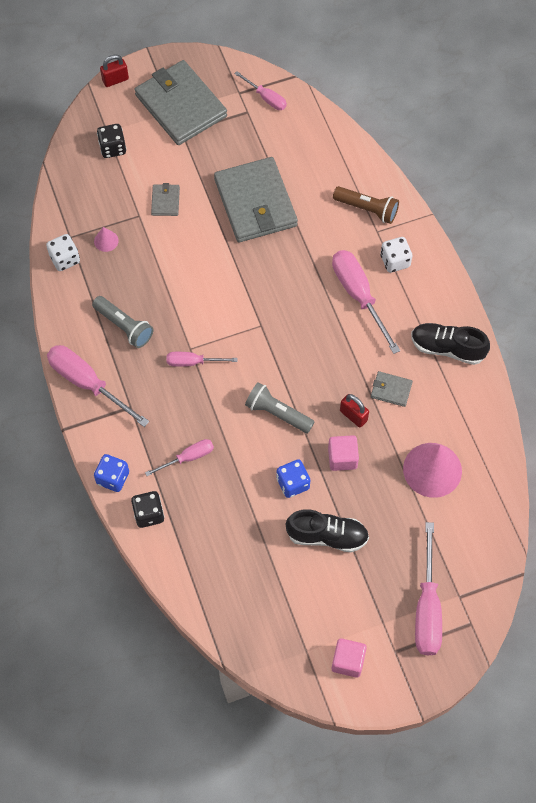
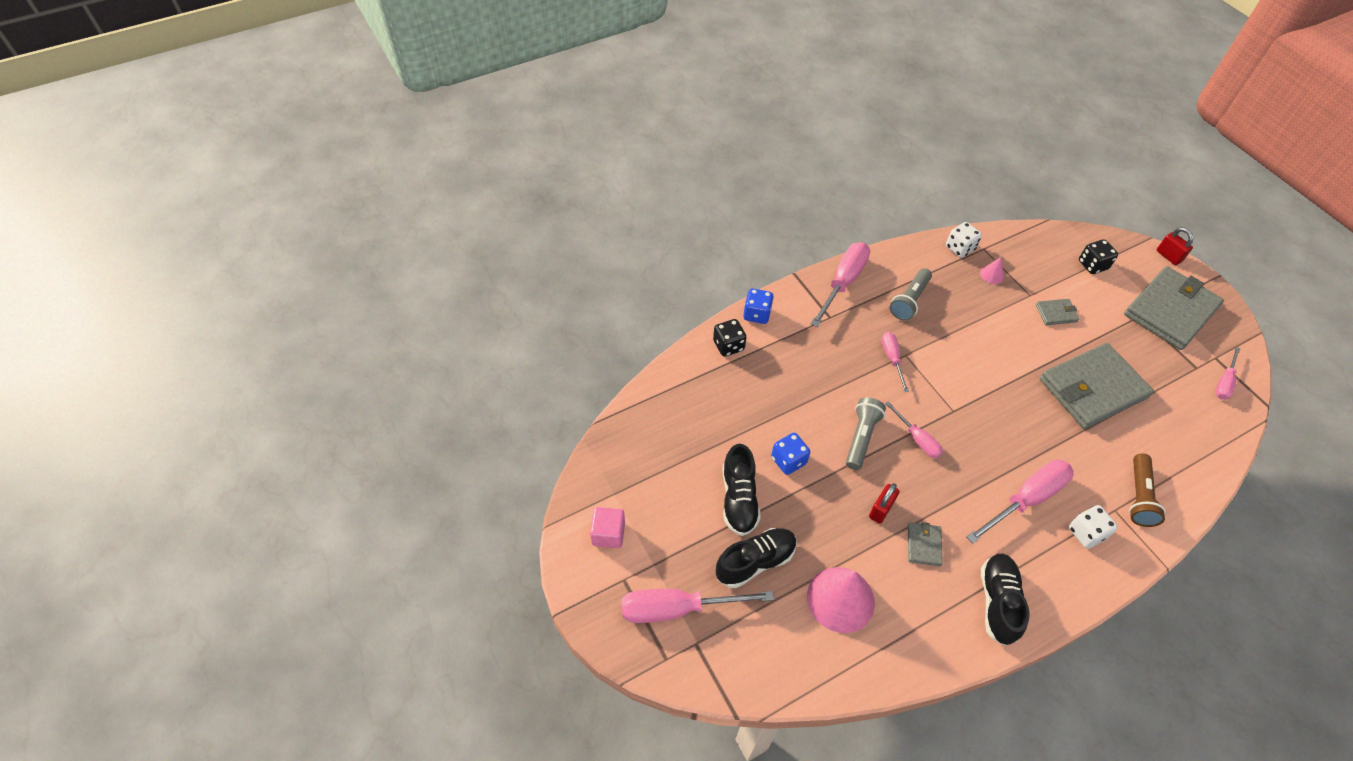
camera: 80 degrees right, 10 degrees down
(188, 457) = (792, 368): pink screwdriver -> pink screwdriver (917, 439)
(342, 458) = (829, 504): pink cube -> none
(390, 533) = (755, 562): none -> black shoe

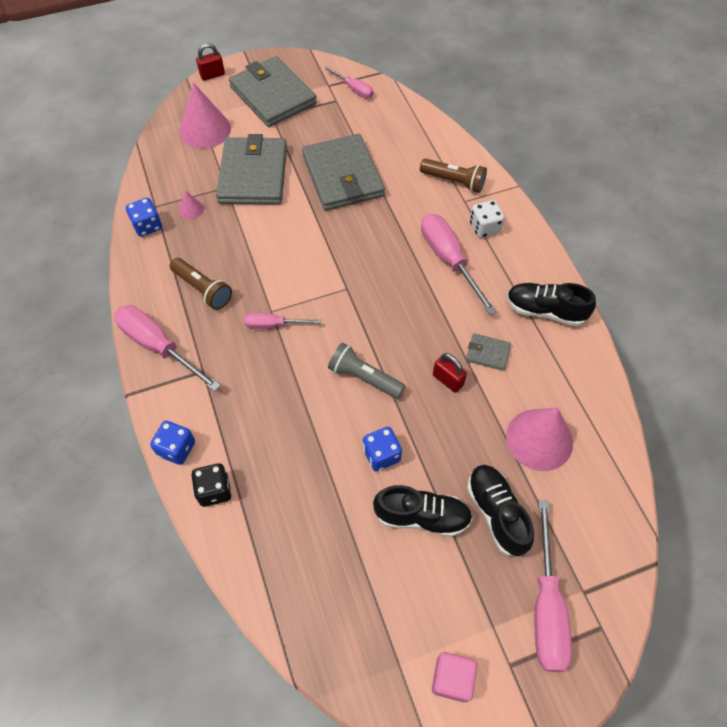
camera: 80 degrees left, 5 degrees up
(909, 300) = (203, 289): grey flashlight -> brown flashlight
(917, 439) = (373, 328): pink screwdriver -> none
(959, 248) = (147, 226): white dice -> blue dice
(1056, 313) = (253, 174): grey wallet -> grey wallet, size x2.35
(1092, 265) = (205, 130): black dice -> pink cone

